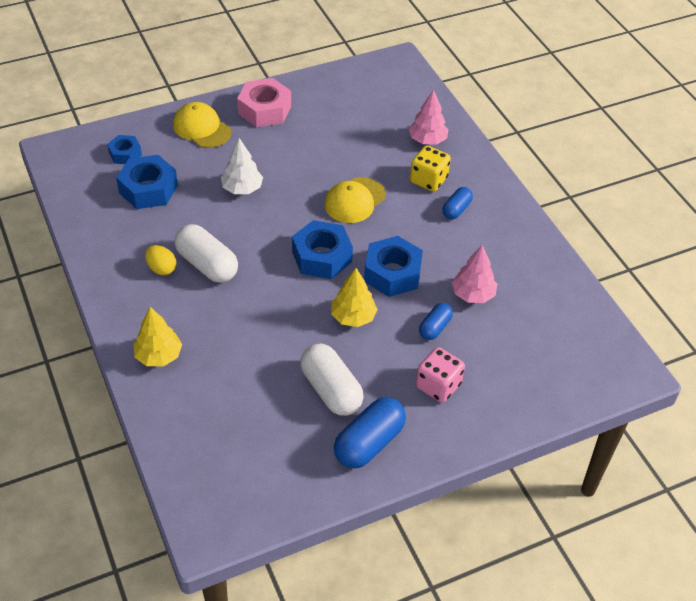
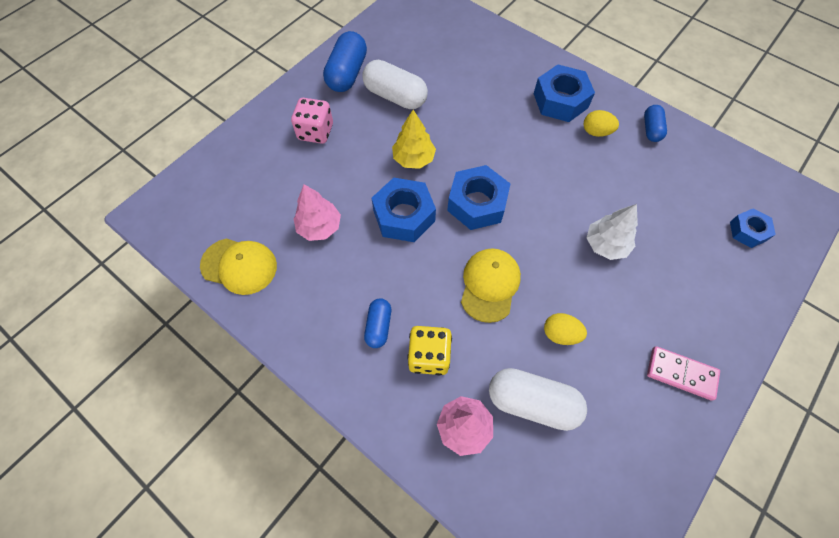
camera: 155 degrees right, 15 degrees up
(148, 189) = (685, 202): blue nut -> blue nut (560, 100)
(159, 356) = (534, 69): yellow tree -> none
(202, 128) = (716, 305): yellow cap -> yellow cap (239, 266)
(207, 265) = (565, 151): white capsule -> white capsule (532, 402)
(264, 110) = (681, 374): pink nut -> pink domino
(326, 156) = (560, 334): none -> yellow egg
(435, 327) = (340, 179): blue capsule -> blue capsule (651, 129)

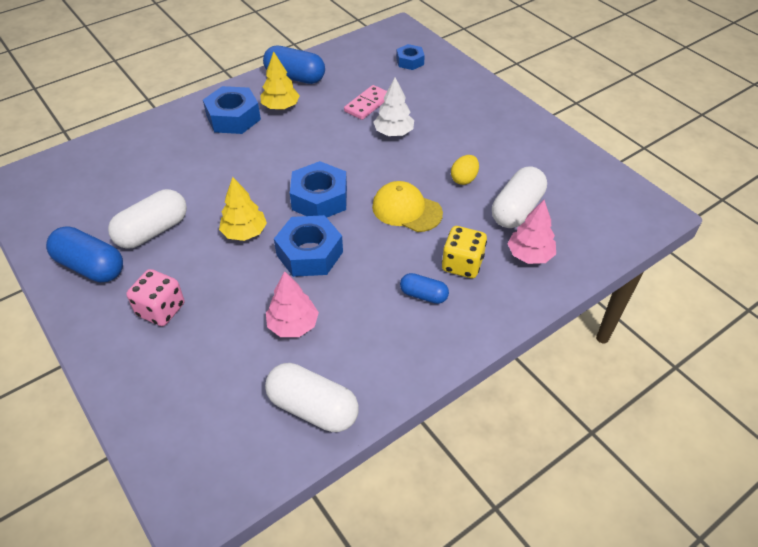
camera: 75 degrees left, 15 degrees down
(239, 266) = (313, 408): yellow cap -> white capsule
(596, 132) = (281, 107): yellow egg -> yellow tree
(651, 129) = (295, 77): blue capsule -> blue capsule, size x1.75
(681, 374) = (511, 127): pink domino -> pink domino (367, 104)

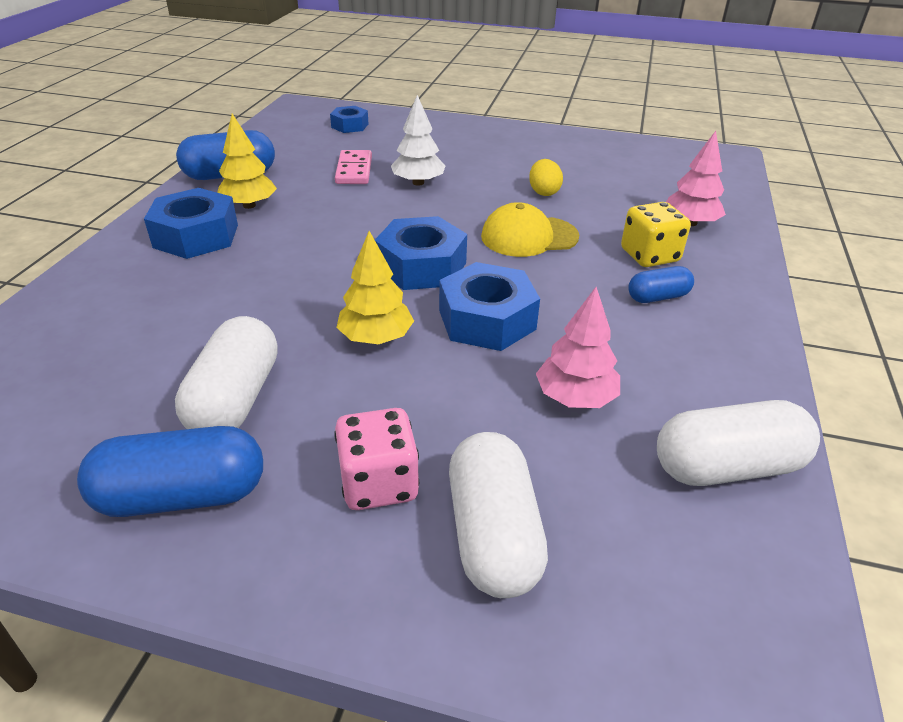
camera: 40 degrees left, 10 degrees down
(517, 209) = (625, 195): white capsule -> white capsule (493, 534)

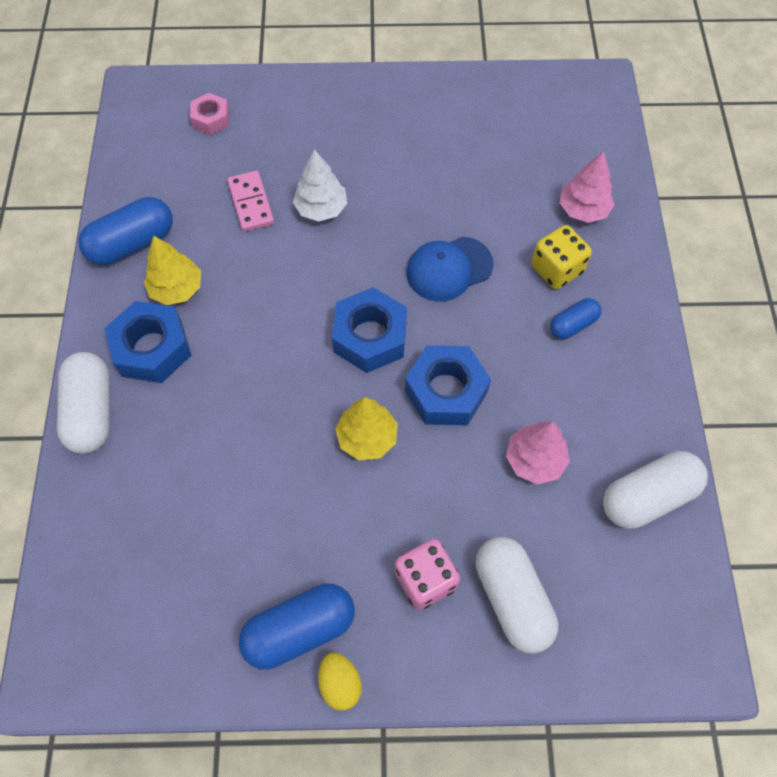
camera: 15 degrees left, 25 degrees up
(235, 399) = (290, 534): white capsule -> white capsule (91, 411)
(350, 126) = (211, 119): blue nut -> pink nut
(529, 237) = (449, 269): yellow cap -> blue cap
(543, 192) = (443, 194): yellow egg -> yellow egg (340, 683)

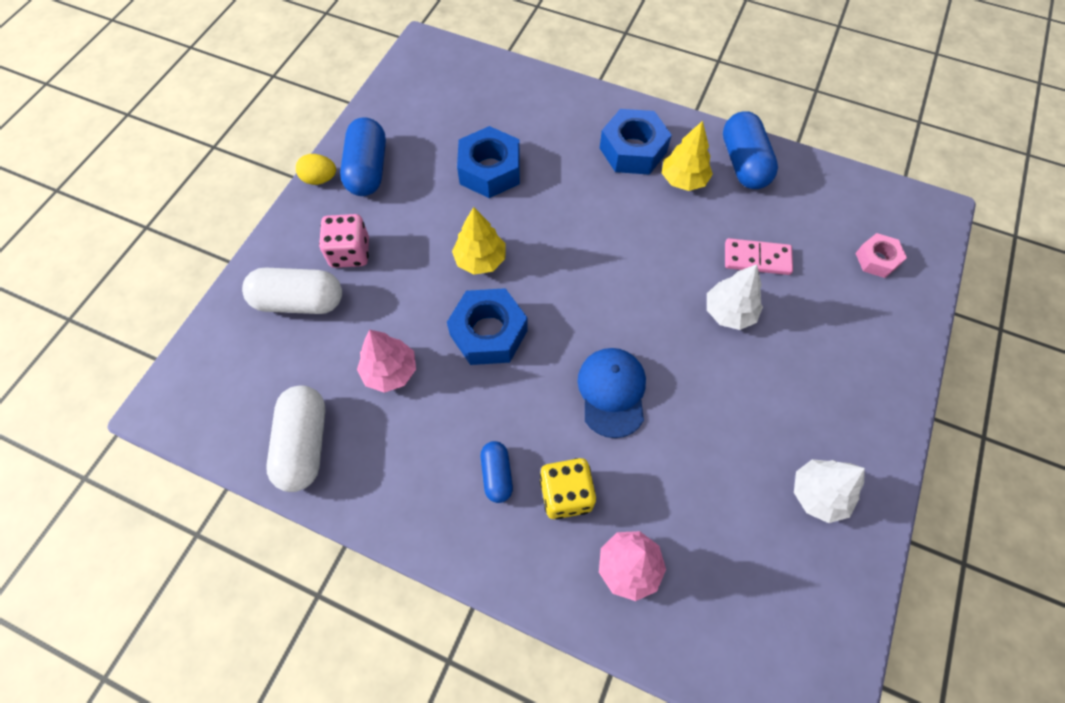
camera: 115 degrees right, 0 degrees up
(91, 411) = (596, 104): white capsule -> none
(370, 337) = (570, 297): blue nut -> blue nut (490, 170)
(455, 114) = (818, 494): none -> white tree

